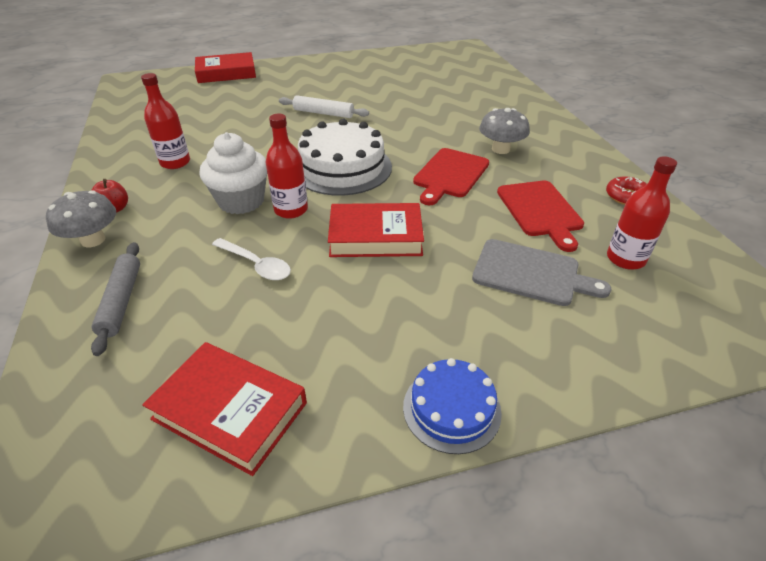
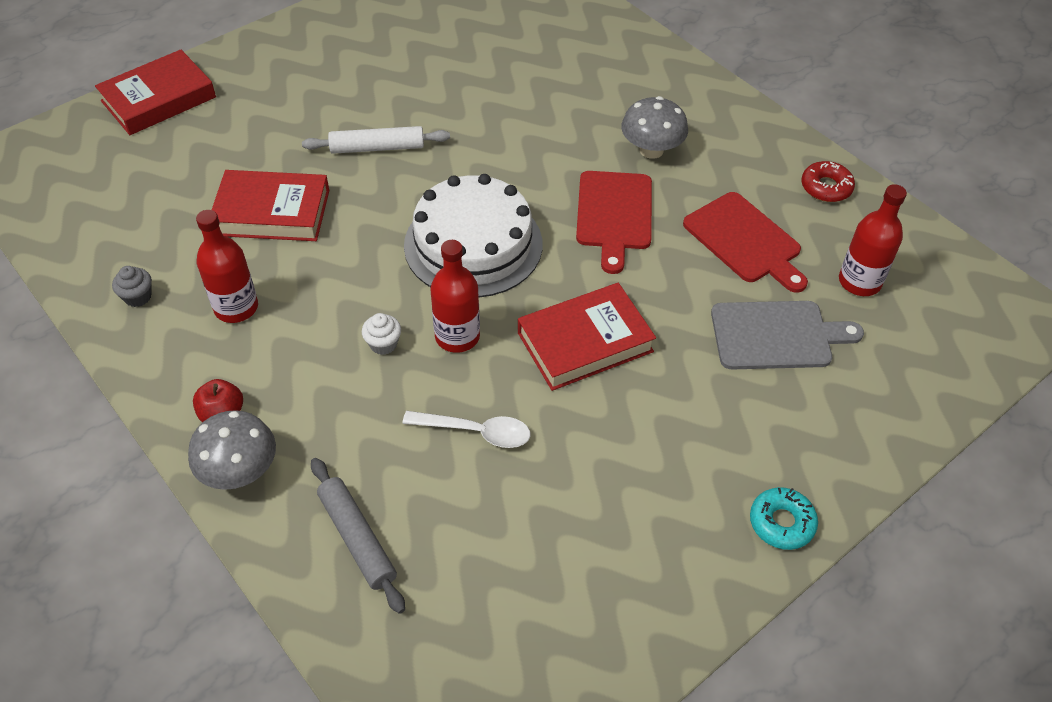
camera: 25 degrees left, 10 degrees up
(130, 145) = (138, 297): none -> grey cupcake
(229, 411) = (580, 611): red book -> red book (272, 212)
(241, 201) = (383, 344): white cupcake -> white cupcake, size x0.44
(451, 409) = (781, 523): blue cake -> turquoise donut

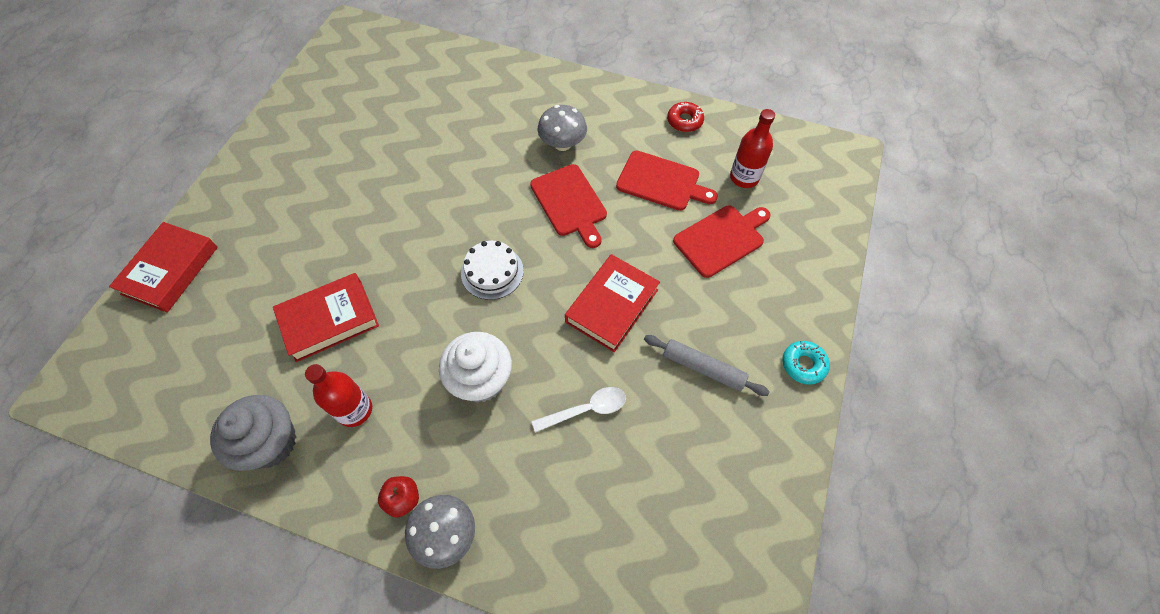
camera: 30 degrees left, 10 degrees up
(138, 297) = (271, 443): grey cupcake -> grey cupcake, size x2.27
(357, 538) = (561, 534): grey rolling pin -> grey rolling pin (703, 368)
(377, 148) = (373, 230): white rolling pin -> none
(383, 344) = (481, 380): white cupcake -> white cupcake, size x2.27
(457, 336) = (527, 346): red bottle -> none
(473, 244) = (492, 272): white cake -> white cake, size x0.59
(776, 336) = (721, 239): grey cutting board -> red cutting board

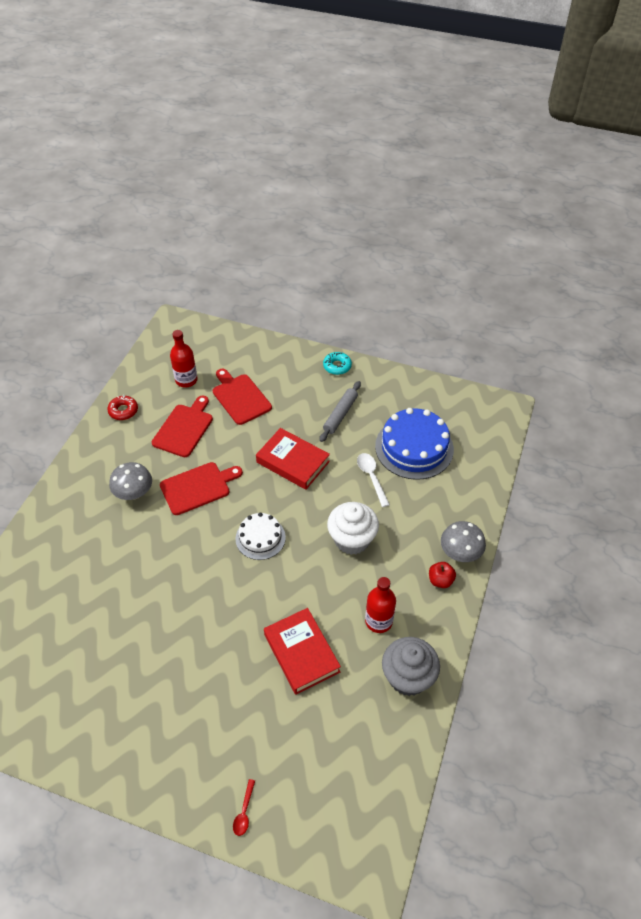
camera: 90 degrees left, 10 degrees down
(170, 270) = (244, 812): red book -> red spoon
(645, 477) = (414, 447): none -> blue cake

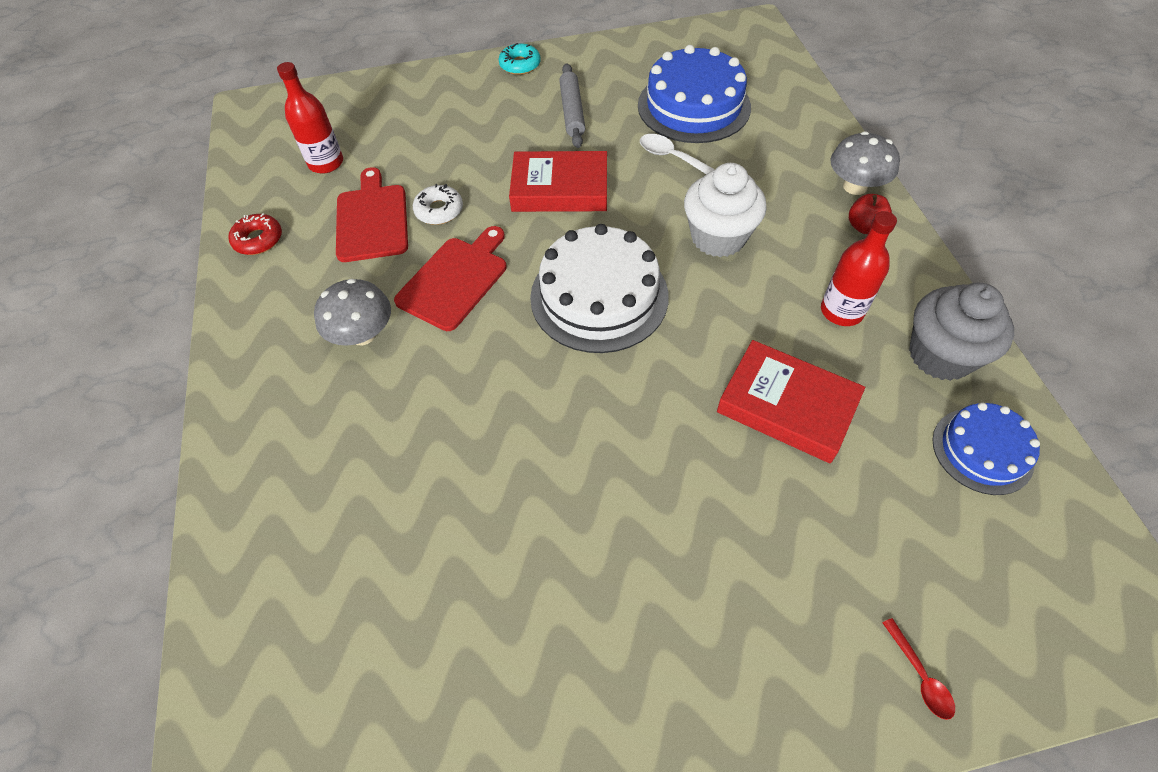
camera: 30 degrees left, 5 degrees up
(220, 441) = (439, 210): none -> white donut
(240, 397) = (422, 150): red cutting board -> none
(260, 538) = (599, 296): white cake -> white cake, size x1.70
(378, 738) = (982, 450): none -> blue cake

